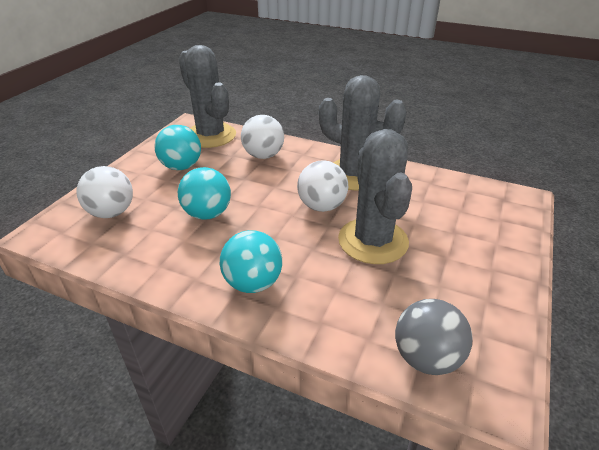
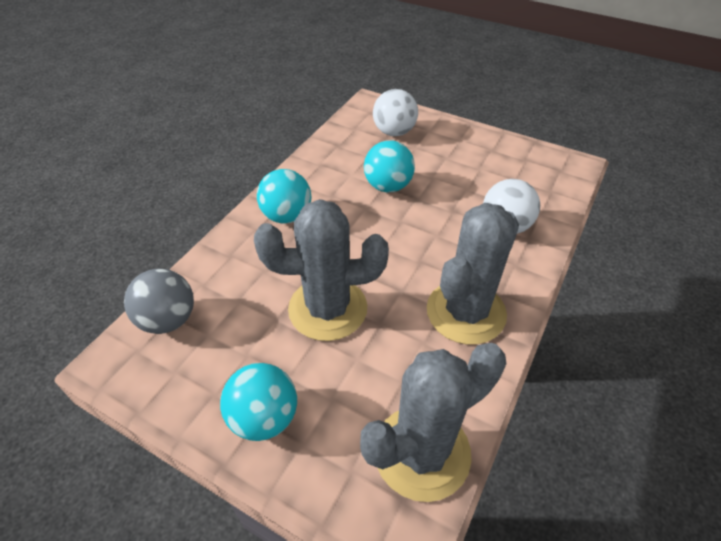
camera: 95 degrees right, 10 degrees up
(181, 166) = (473, 164): turquoise ball -> turquoise ball (264, 417)
(210, 135) = (547, 182): grey cactus -> grey cactus (422, 452)
(321, 206) = (395, 271): white ball -> none

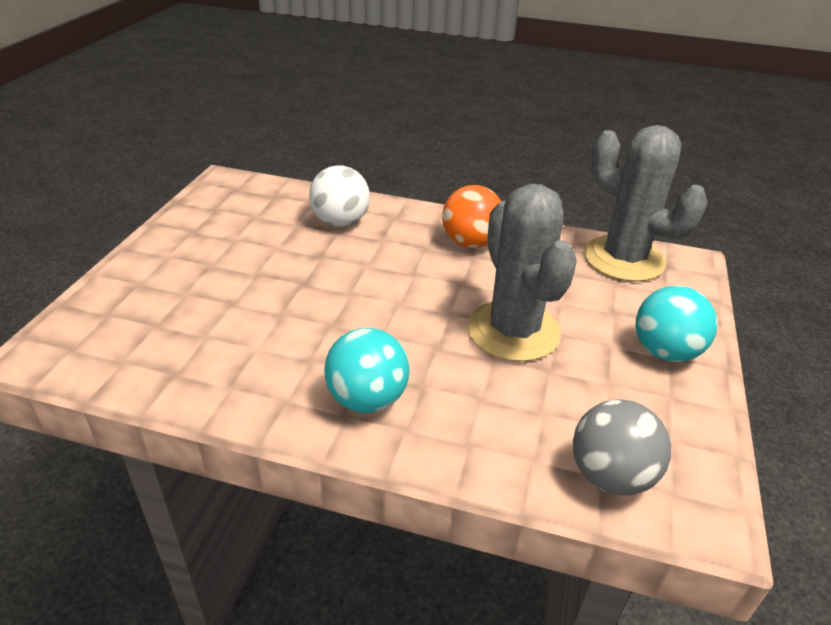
camera: 105 degrees left, 10 degrees down
(388, 186) = (281, 309): turquoise ball -> none
(394, 132) = (141, 316): white ball -> none
(466, 312) = (470, 243): grey cactus -> orange ball

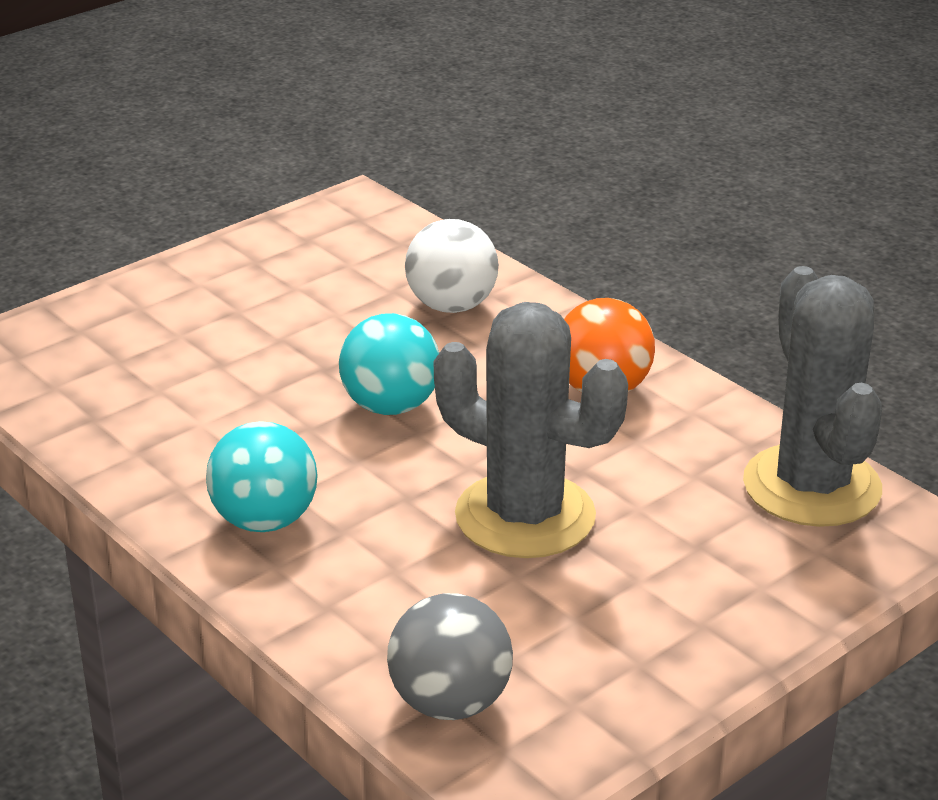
camera: 35 degrees right, 5 degrees down
(513, 331) = (525, 516): grey cactus -> grey cactus turned 75 degrees counterclockwise
(665, 352) = (704, 616): turquoise ball -> turquoise ball (390, 406)

